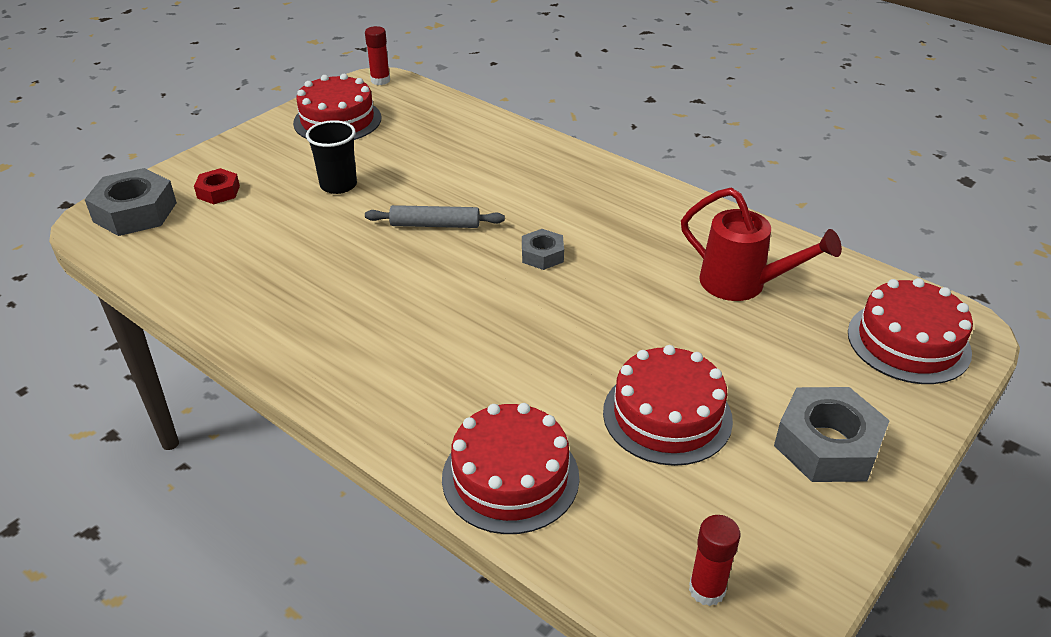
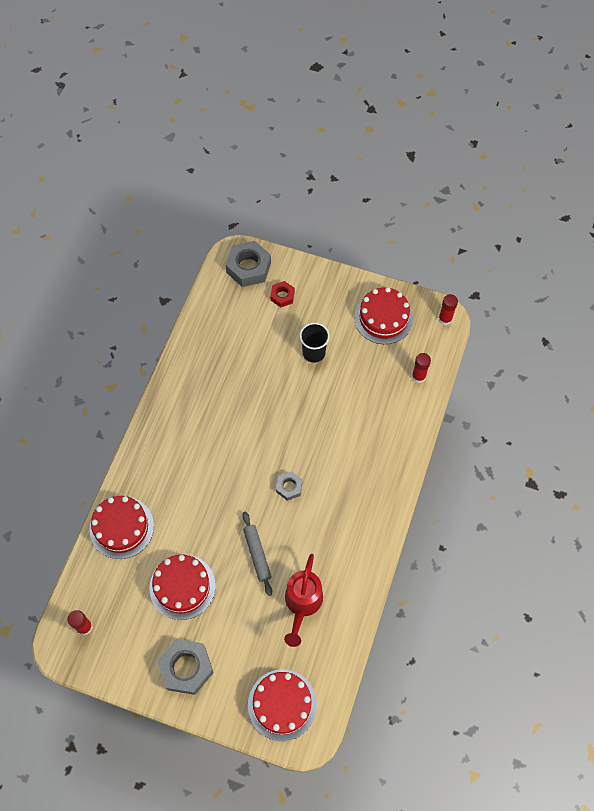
camera: 70 degrees right, 25 degrees up
(435, 225) = (295, 420): grey rolling pin -> grey rolling pin (257, 554)
(445, 115) = (418, 376): none -> red glue stick

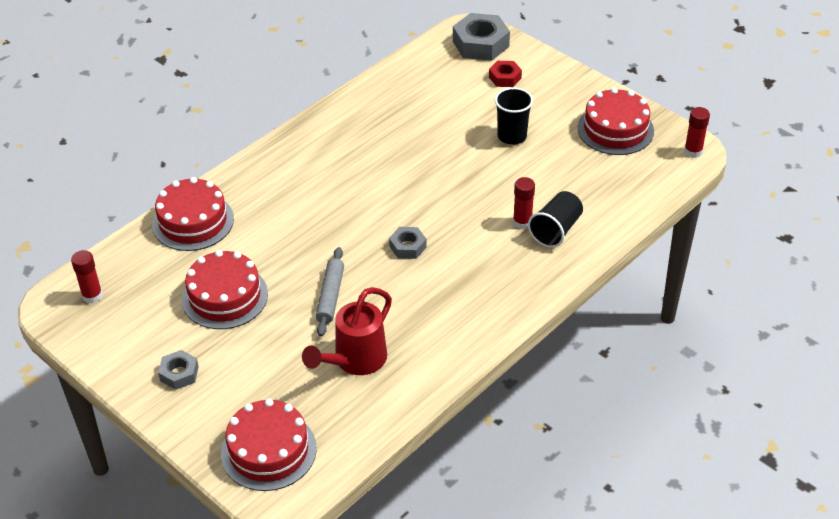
camera: 25 degrees right, 20 degrees down
(186, 668) = (179, 373): grey nut -> grey nut, size x0.55
(384, 430) = (556, 230): none -> black cup
(418, 376) = (629, 194): red glue stick -> red glue stick (522, 222)

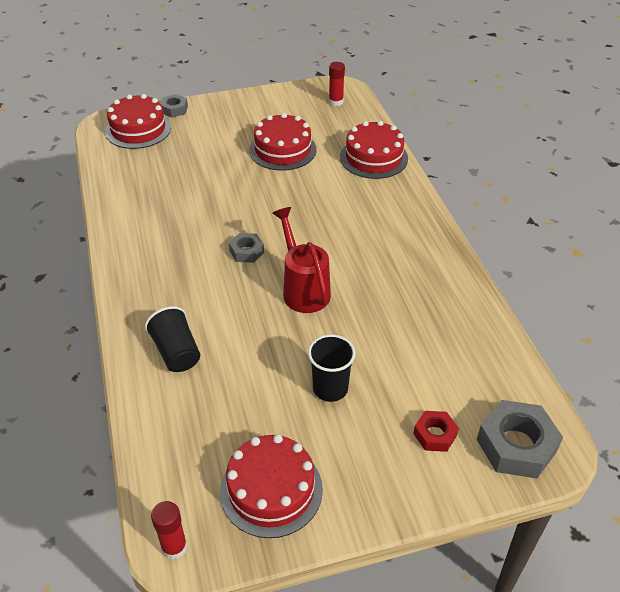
camera: 120 degrees right, 0 degrees up
(179, 373) = (234, 115): grey nut -> grey nut (174, 109)
(330, 296) = (235, 194): grey rolling pin -> none
(355, 361) = (165, 184): red watering can -> red watering can (303, 289)
(522, 222) = (207, 334): red glue stick -> none

